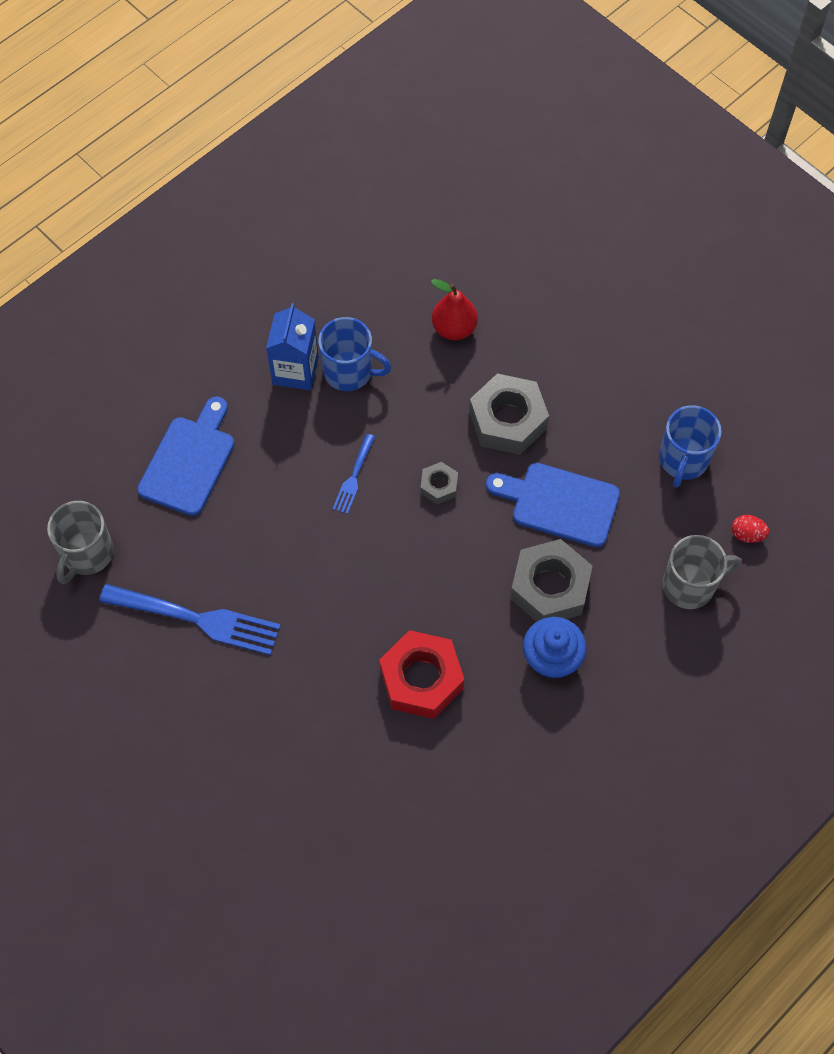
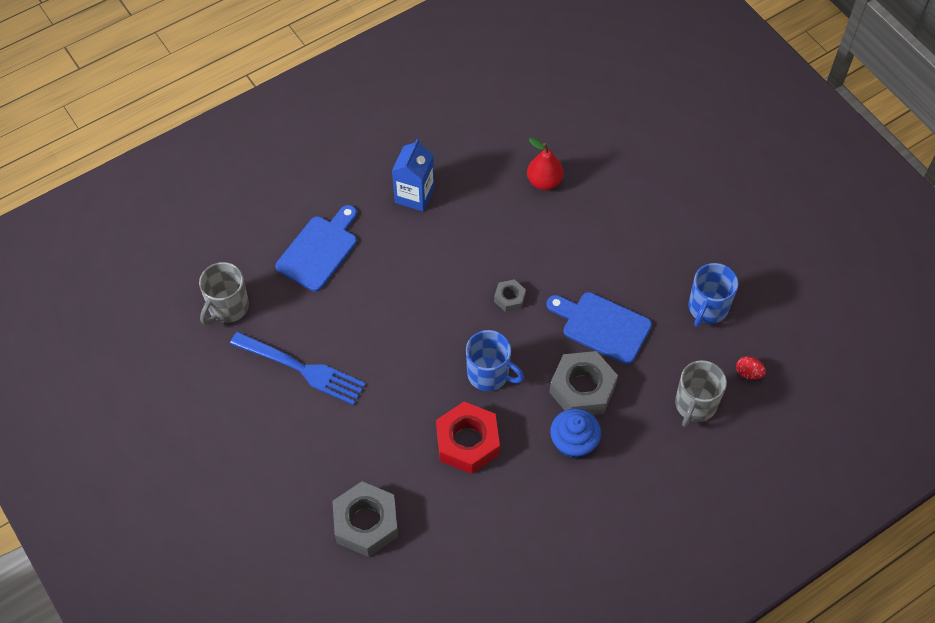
camera: 10 degrees right, 5 degrees down
(349, 371) = (456, 202): blue mug -> blue mug (489, 374)
(354, 476) = (444, 281): blue fork -> none
(507, 420) = (573, 257): grey nut -> grey nut (366, 523)
(690, 585) = (695, 405): grey mug -> grey mug turned 120 degrees clockwise

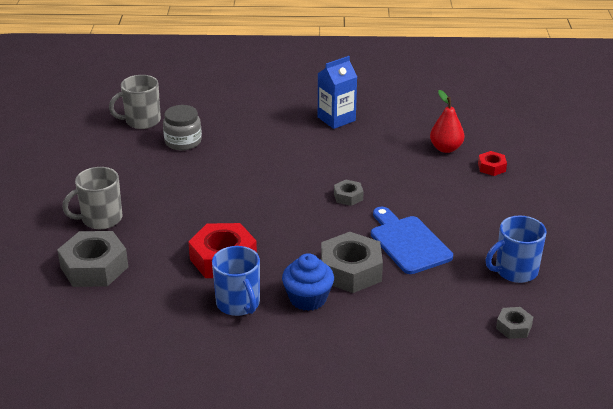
camera: 35 degrees right, 25 degrees down
(296, 313) = (183, 141): none -> grey jar
(301, 369) = (151, 169): blue fork -> none
(319, 250) = (236, 119): blue cutting board -> none
(489, 374) = (284, 230): blue mug -> blue mug (238, 303)
(601, 185) = (491, 167): none -> red nut
(695, 405) = (441, 324): grey mug -> grey mug (101, 219)
(748, 373) = (513, 327): red egg -> grey nut

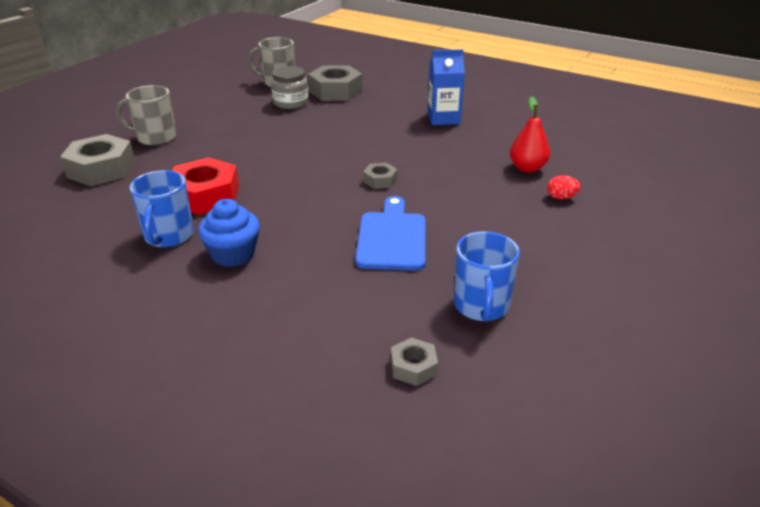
camera: 30 degrees right, 0 degrees up
(351, 270) = (304, 244): grey nut -> grey nut (335, 91)
(491, 167) = (561, 197): red nut -> red egg
(515, 271) = (481, 306): blue mug -> blue mug turned 90 degrees counterclockwise

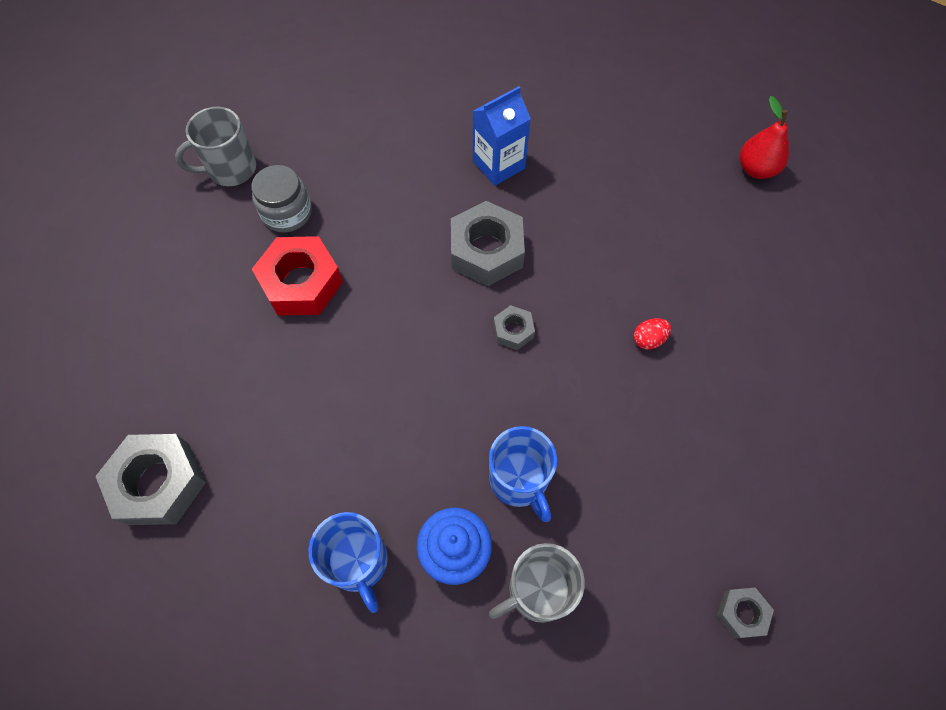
camera: 30 degrees left, 30 degrees up
(155, 137) = (170, 379): grey mug -> grey mug (538, 590)
(205, 196) = (338, 465): red nut -> red nut (301, 283)
(335, 91) = (325, 159): grey nut -> grey nut (486, 251)
(392, 238) = (595, 429): blue cutting board -> none
(481, 306) = (744, 491): blue mug -> blue mug (519, 480)
(527, 168) = (648, 227): red pear -> red pear (756, 169)
(561, 197) = (712, 268): red egg -> red egg (648, 339)

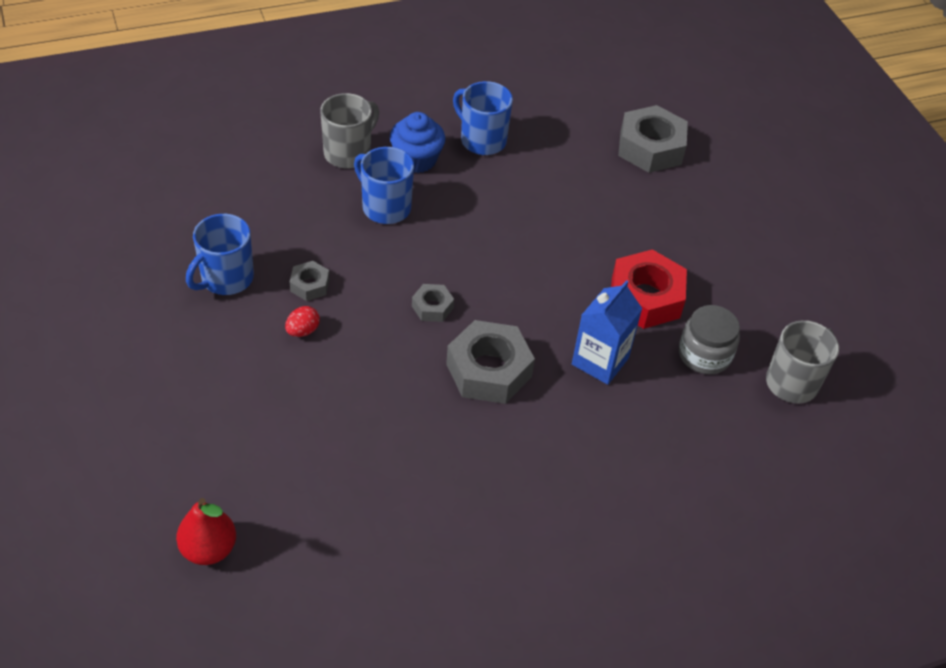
camera: 155 degrees right, 15 degrees down
(498, 165) = (518, 467): blue carton -> blue carton (600, 361)
(719, 427) = (226, 278): none -> blue mug
(741, 613) = (196, 172): grey nut -> grey nut (309, 285)

